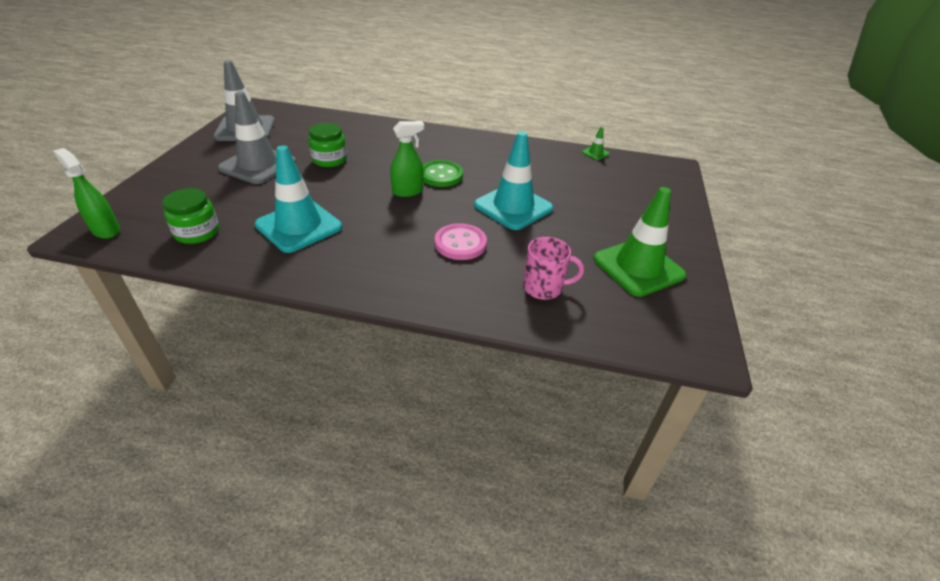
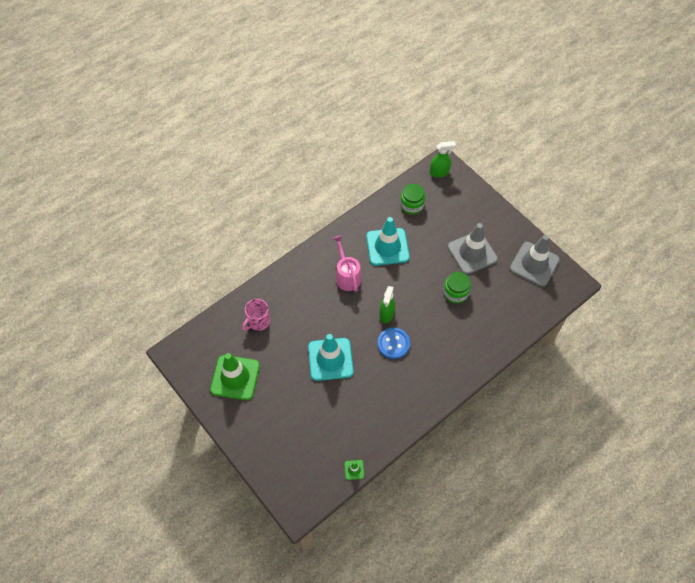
camera: 130 degrees right, 20 degrees up
(382, 241) = (347, 276): none -> pink watering can
(441, 175) = (393, 344): green button -> blue button
(460, 243) = (318, 309): pink button -> none

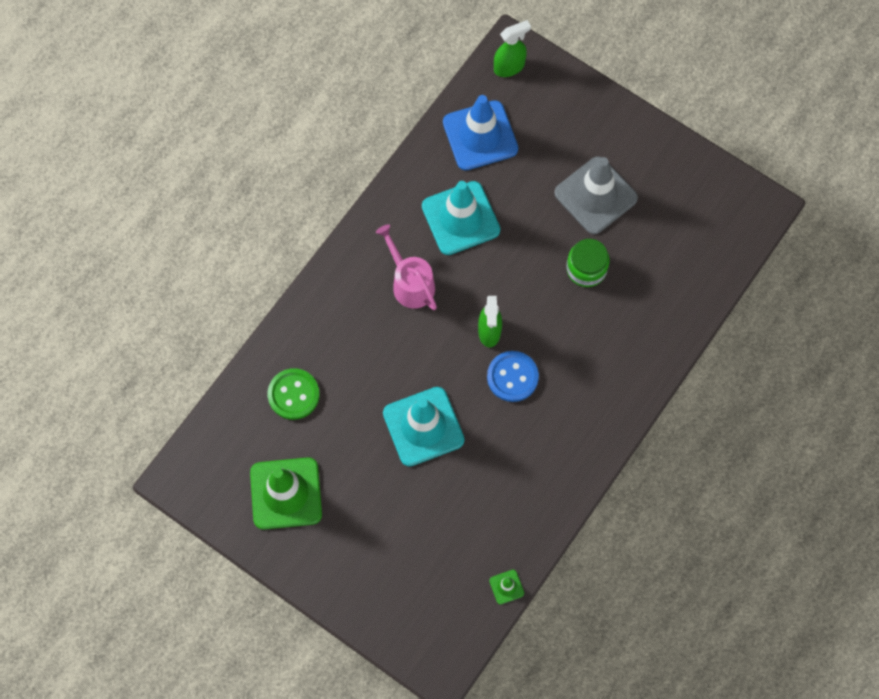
camera: 15 degrees left, 10 degrees up
(258, 322) = (293, 394): pink mug -> green button
(412, 205) = (480, 136): green jar -> blue traffic cone
(534, 264) = (696, 191): grey traffic cone -> none

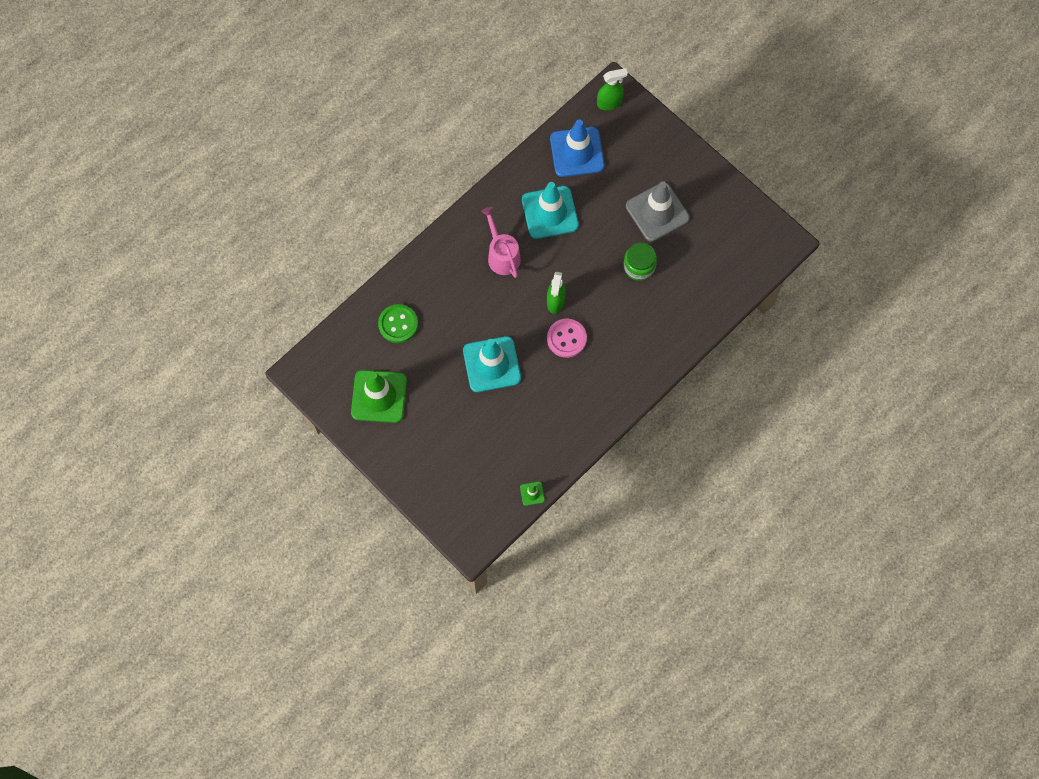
camera: 10 degrees right, 0 degrees up
(512, 377) = (566, 338): blue button -> pink button

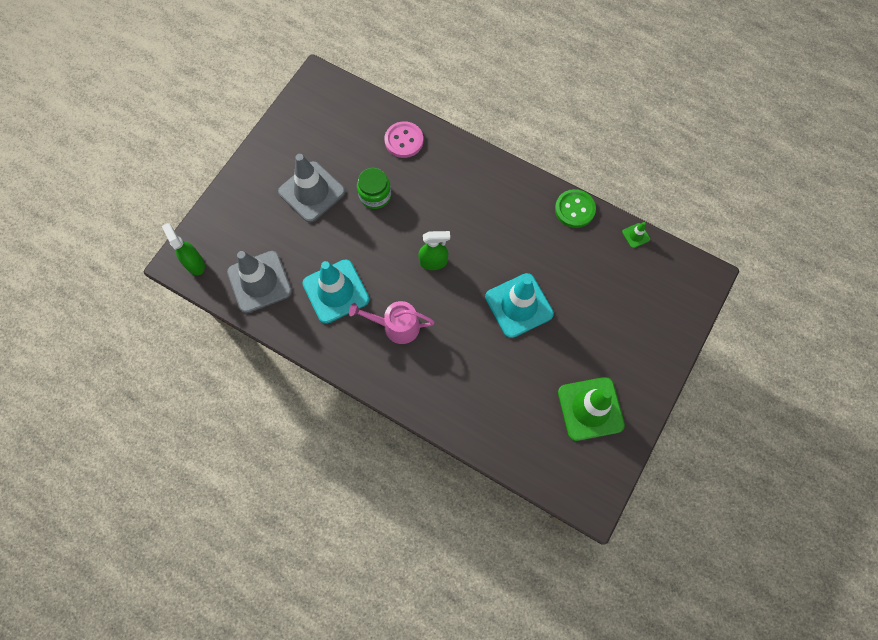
camera: 105 degrees left, 0 degrees up
(398, 324) = (504, 412): green button -> green button (574, 209)
(502, 255) = (396, 326): pink watering can -> pink watering can turned 45 degrees clockwise
(566, 338) = (470, 242): pink button -> pink button (404, 140)
(577, 152) = (259, 282): blue traffic cone -> grey traffic cone

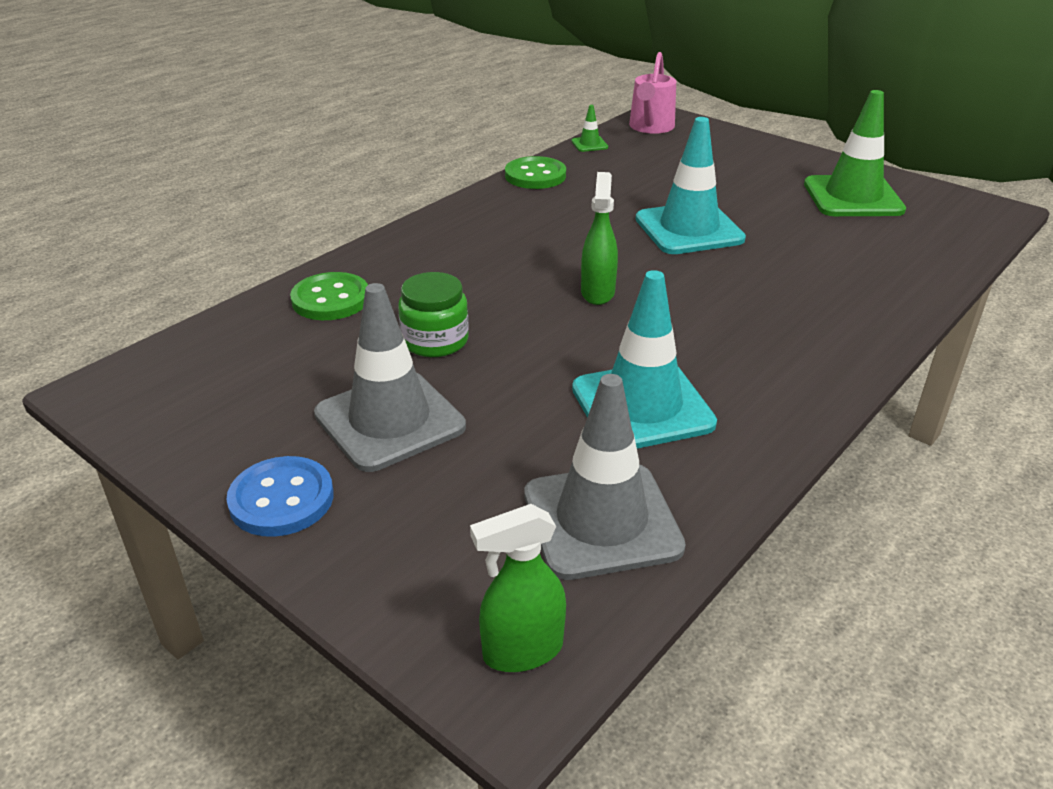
camera: 80 degrees left, 35 degrees down
(259, 168) = (281, 499): none -> blue button
(396, 326) = (723, 341): pink watering can -> pink watering can (650, 127)
(404, 140) = (331, 299): pink button -> green button

